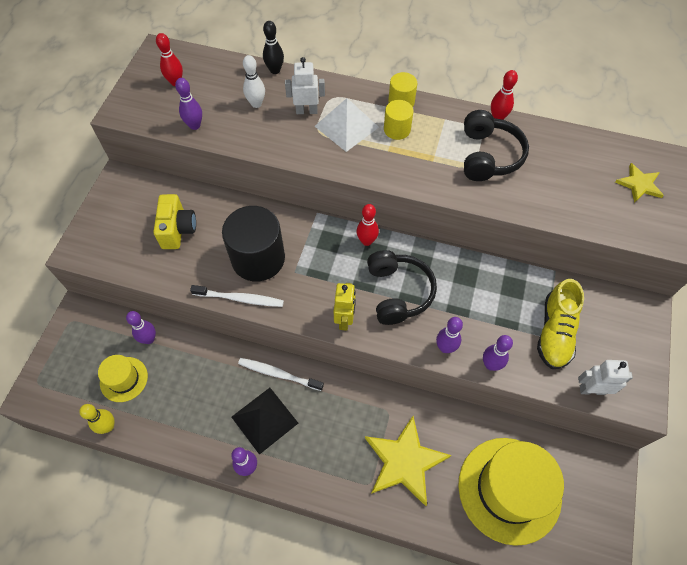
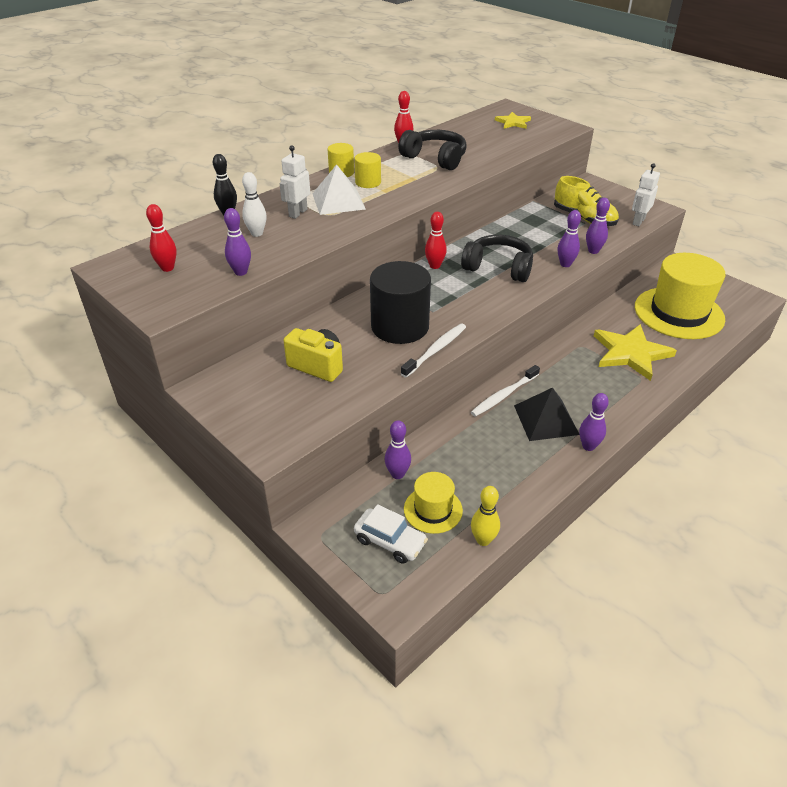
camera: 60 degrees left, 20 degrees down
(83, 366) = (390, 541): none -> white car
(345, 319) = (504, 301): yellow robot -> none

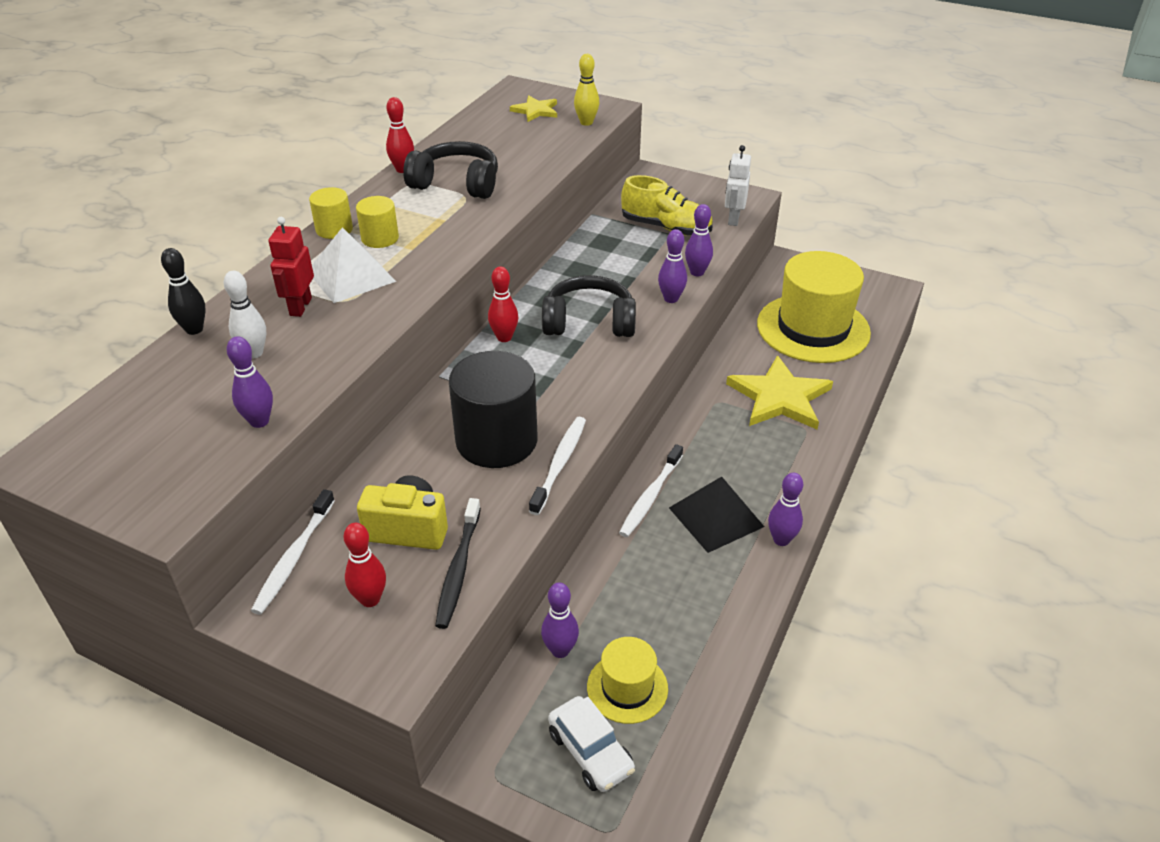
camera: 20 degrees left, 0 degrees up
(167, 268) = (141, 440): red bowling pin -> red bowling pin (370, 599)
(239, 365) = (293, 558): none -> white toothbrush
(298, 213) = (300, 307): white robot -> red robot
(338, 397) = (458, 569): none -> black toothbrush
(390, 541) = (590, 752): white car -> white car turned 45 degrees clockwise
(483, 540) = (708, 710): yellow bowling pin -> yellow bowling pin (586, 122)

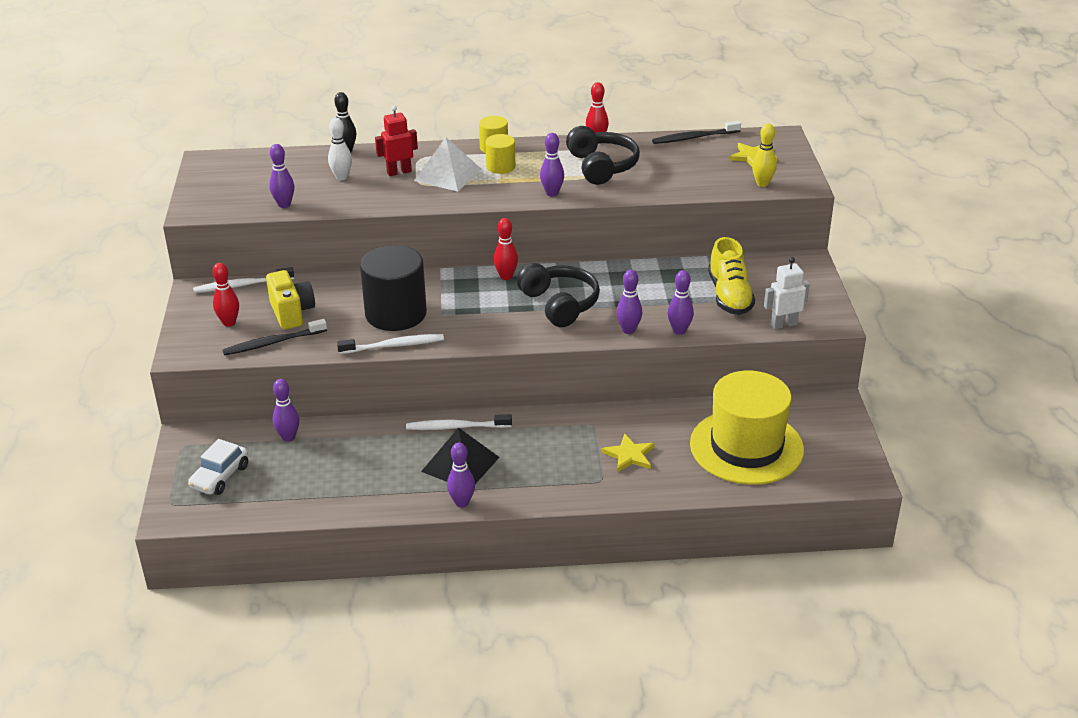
camera: 60 degrees right, 5 degrees down
(466, 123) = (693, 138): none -> black toothbrush
(473, 227) = (552, 193): none -> purple bowling pin
(627, 688) = (277, 475): yellow hat -> none
(779, 397) = (629, 455): yellow star -> yellow star, size x0.54

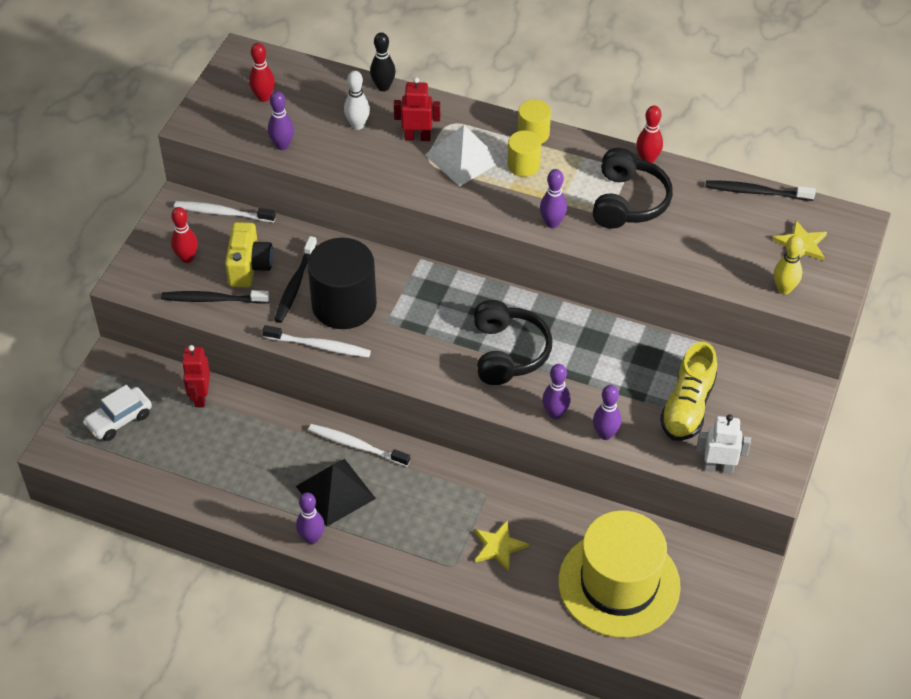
camera: 25 degrees right, 15 degrees up
(288, 437) = (200, 397): purple bowling pin -> red robot
(342, 313) = (295, 285): none -> black toothbrush
(506, 276) = (477, 294): red bowling pin -> red bowling pin (263, 97)

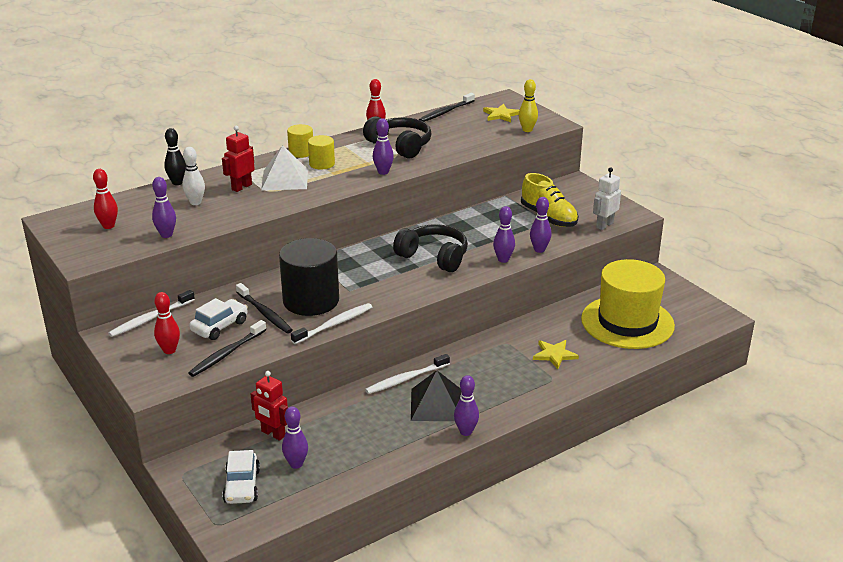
camera: 55 degrees left, 20 degrees down
(173, 438) = (296, 464): none -> purple bowling pin
(249, 267) = (219, 326): yellow camera -> white car

